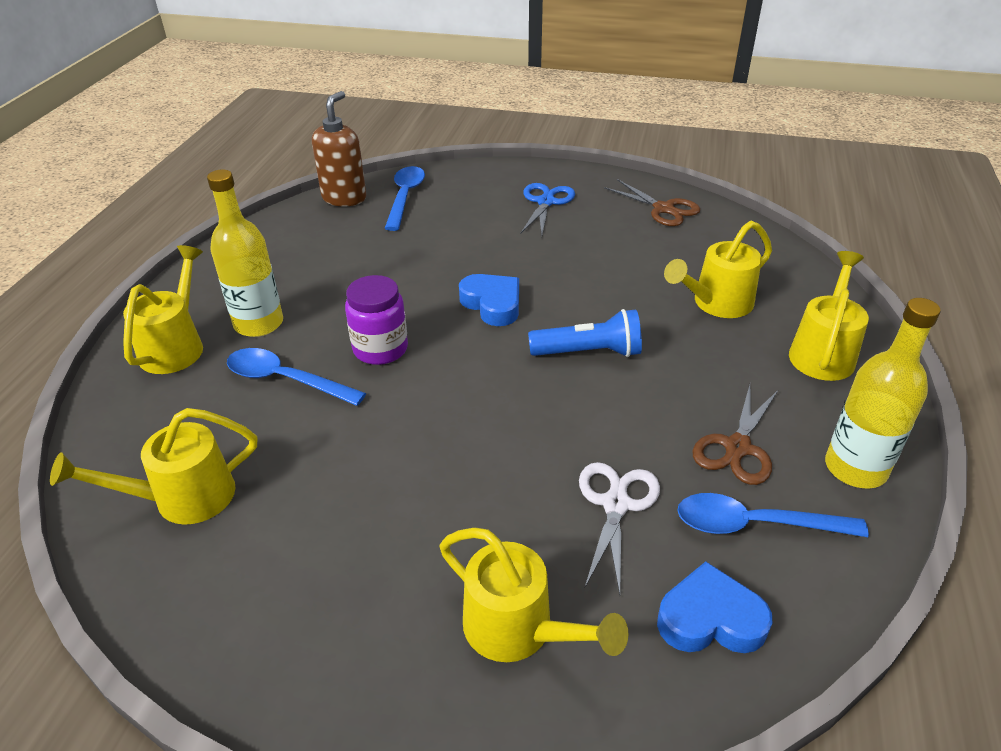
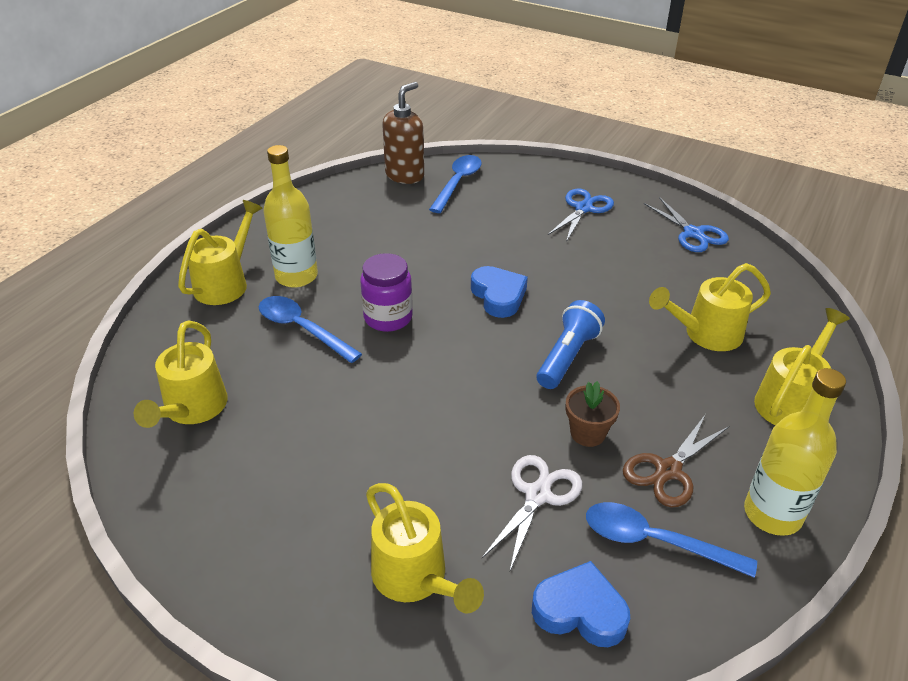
camera: 15 degrees right, 0 degrees up
(182, 498) = (192, 409): yellow watering can -> yellow watering can turned 75 degrees counterclockwise
(589, 352) = (567, 356): blue flashlight -> blue flashlight turned 75 degrees counterclockwise
(641, 427) = (587, 433): none -> brown flower pot
(663, 209) = (693, 233): brown scissors -> blue scissors

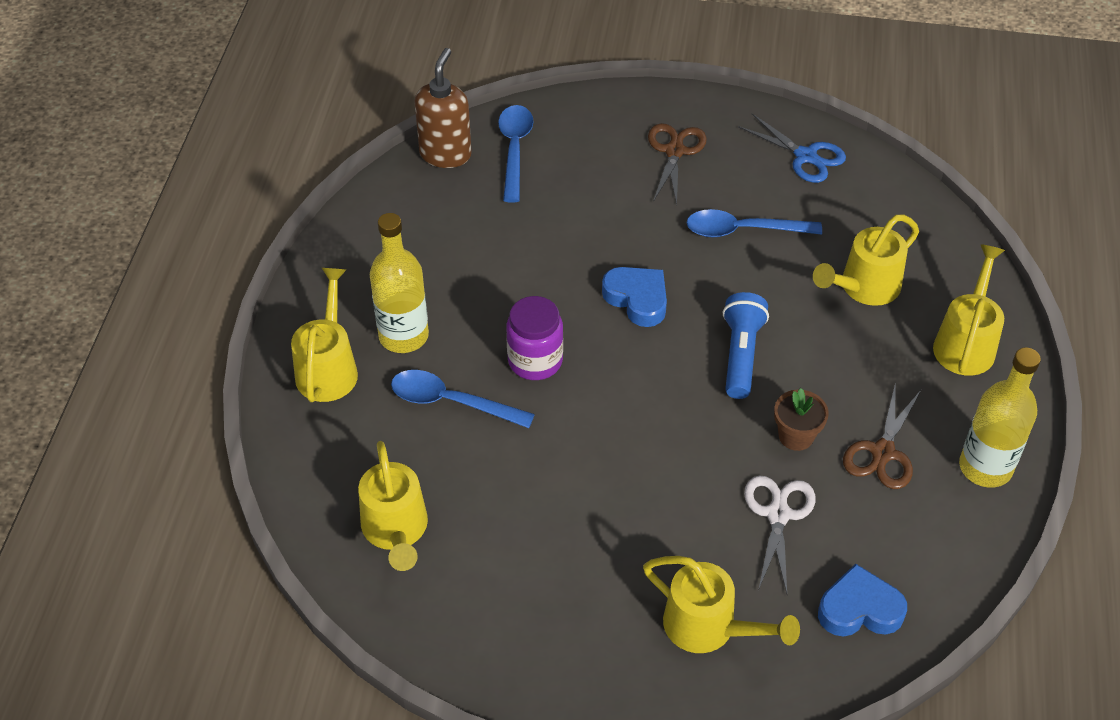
camera: 20 degrees left, 10 degrees up
(583, 208) = (674, 151): blue scissors -> brown scissors
(654, 541) = (896, 526): blue spoon -> blue spoon (743, 230)

